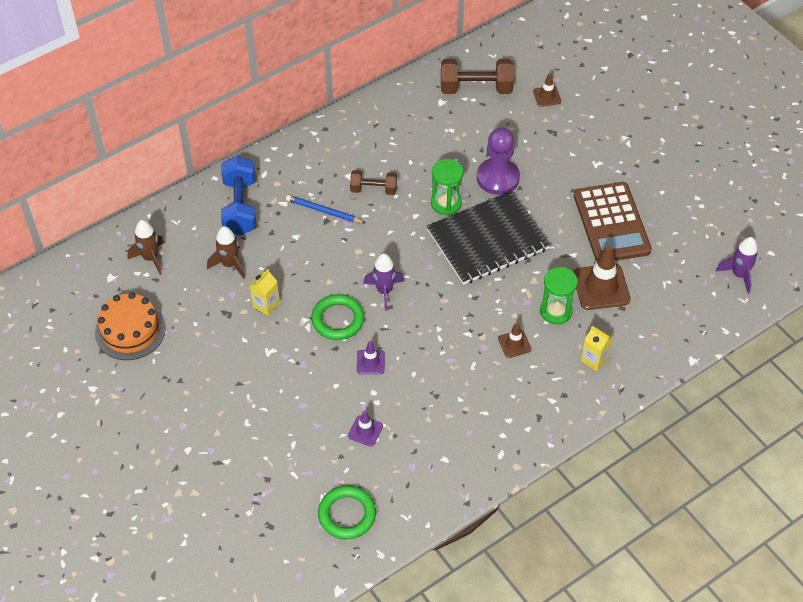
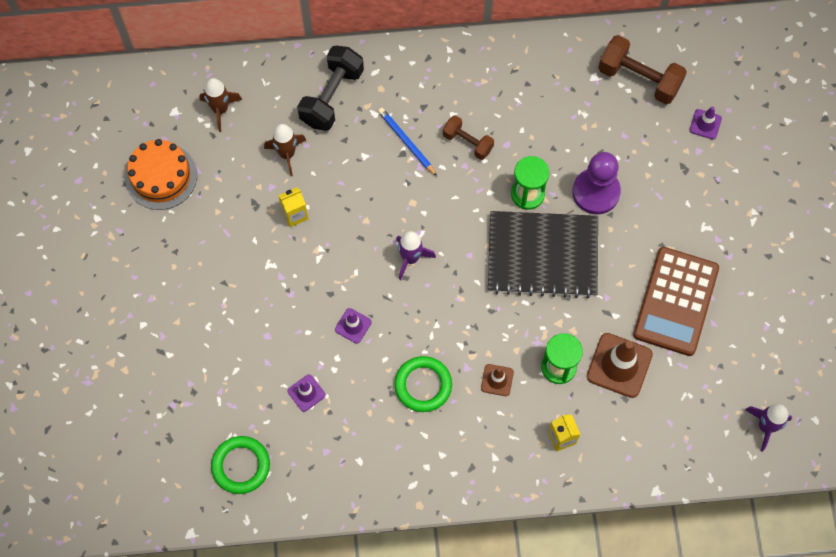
camera: 30 degrees right, 15 degrees up
(240, 207) = (332, 97): blue dumbbell -> black dumbbell
(338, 319) = (350, 265): green ring -> green ring (423, 385)
(547, 96) = (705, 124): brown traffic cone -> purple traffic cone

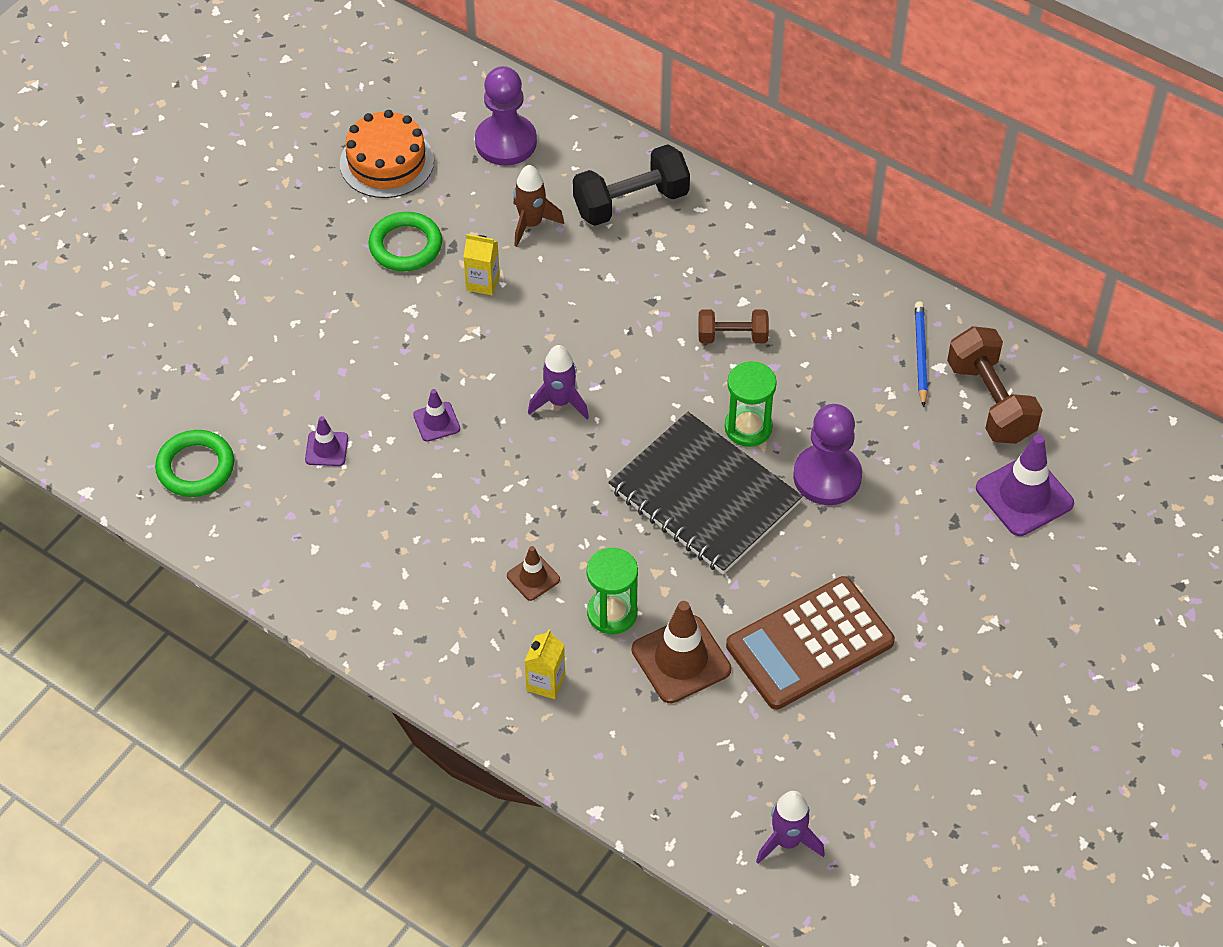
camera: 40 degrees right, 15 degrees down
(220, 110) = (506, 142): brown rocket -> purple pawn
(406, 142) = (667, 294): blue pencil -> blue pencil (920, 354)
(423, 385) = (451, 527): green ring -> green ring (405, 246)
(467, 142) = (732, 336): brown dumbbell -> brown dumbbell turned 75 degrees counterclockwise
(705, 124) = (1024, 496): purple traffic cone -> purple traffic cone, size x1.87

